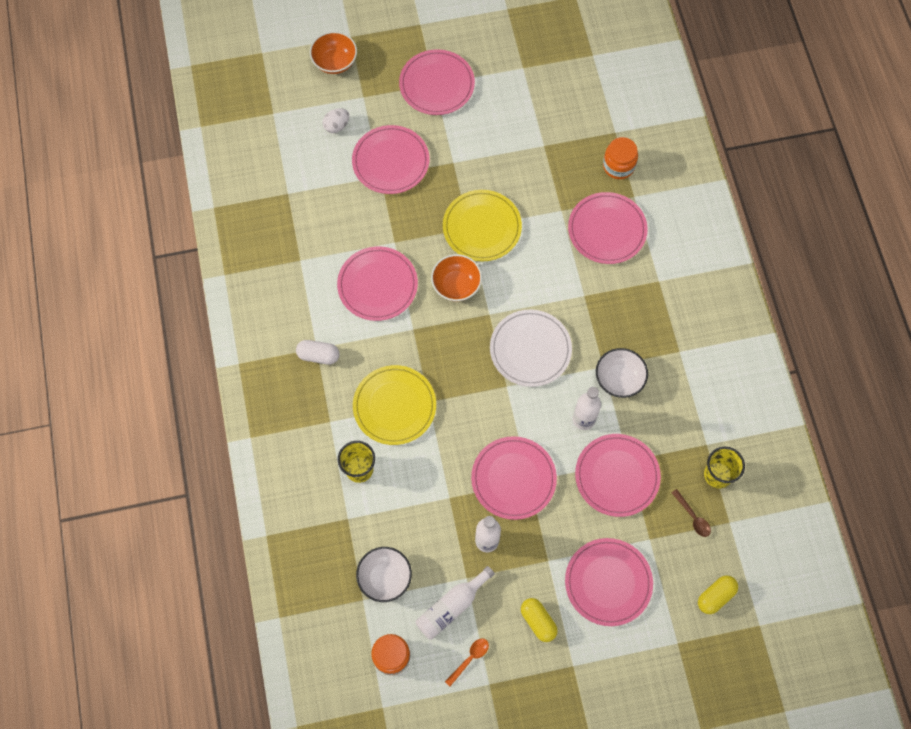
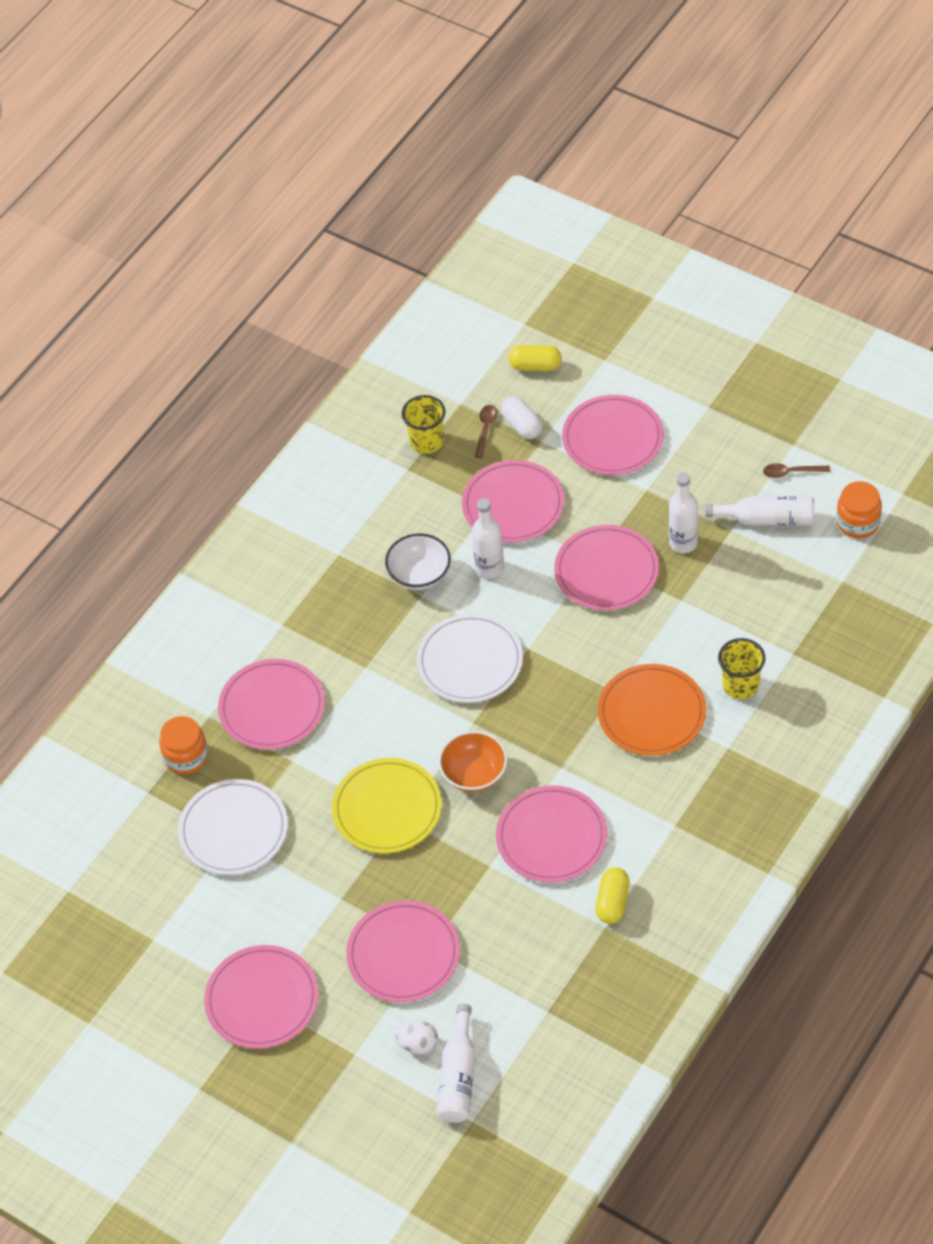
camera: 130 degrees left, 15 degrees down
(301, 127) = (458, 1076): none -> white bottle
(318, 355) = (679, 816): white capsule -> white capsule (522, 425)
(335, 62) = (341, 1125): orange bowl -> none
(385, 578) = (805, 583): white bowl -> none
(394, 406) = (651, 713): yellow plate -> orange plate
(469, 659) = (791, 472): orange spoon -> brown spoon
(538, 621) = (703, 455): yellow capsule -> yellow capsule (612, 902)
(548, 150) = (233, 830): none -> white plate

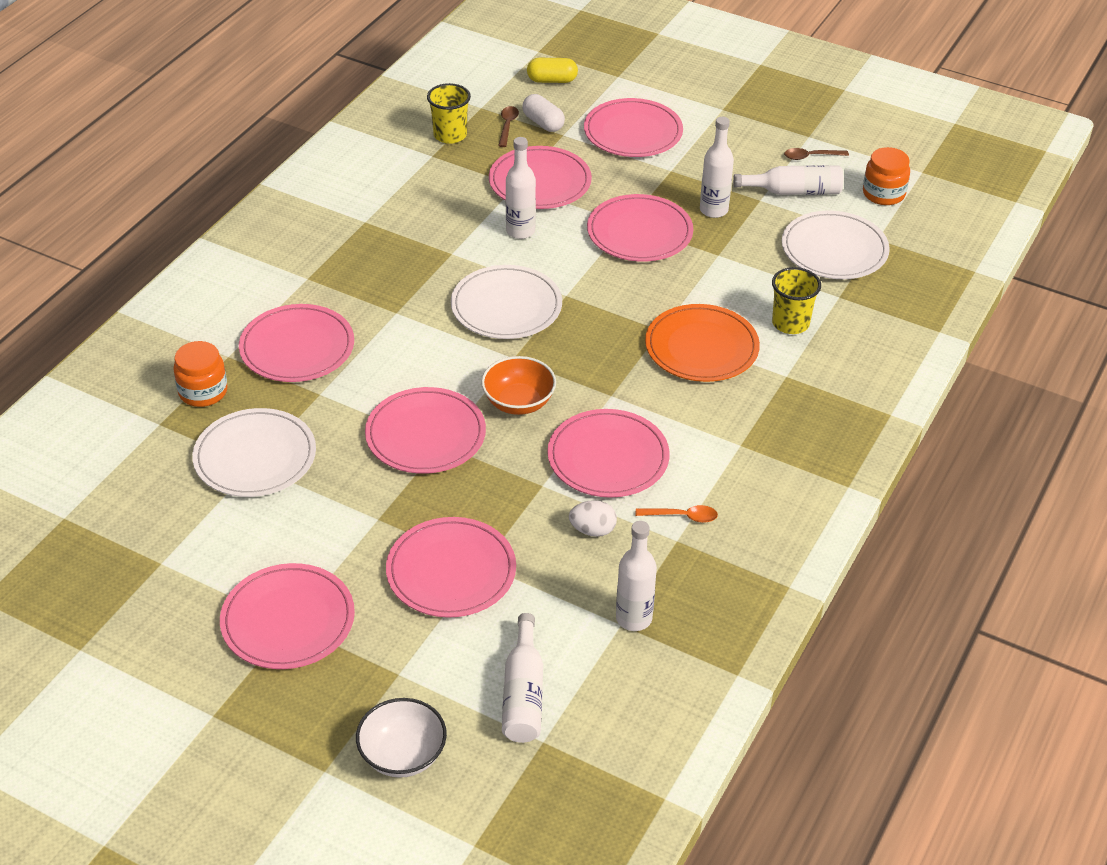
camera: 10 degrees left, 10 degrees down
(387, 808) = (425, 435): yellow plate -> pink plate
(418, 1044) = (473, 662): white egg -> white egg (592, 530)
(419, 575) = (449, 237): white bowl -> white bowl (402, 755)
(559, 1006) = (634, 618): none -> white bottle
(612, 902) = (682, 516): yellow capsule -> orange spoon
(797, 594) = (834, 249): none -> white plate

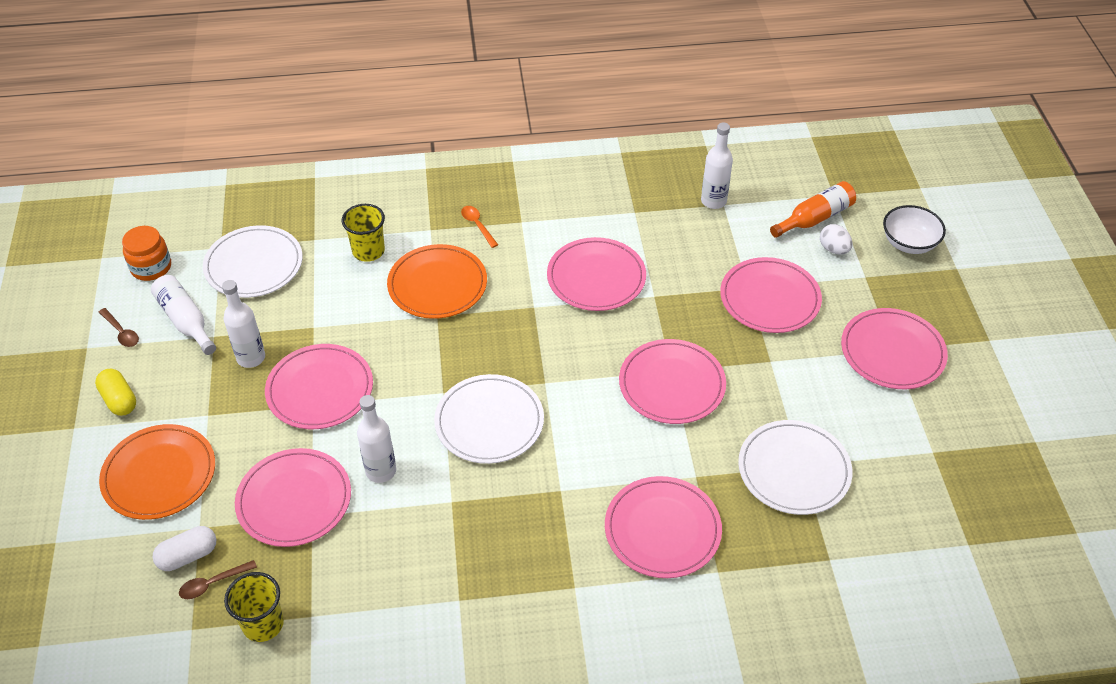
camera: 125 degrees left, 5 degrees up
(203, 392) = (770, 557): orange jar -> none
(518, 402) = (589, 352): orange bowl -> none
(523, 694) = (815, 218): white bottle -> orange bottle
(543, 123) = (188, 556): white capsule -> white capsule turned 45 degrees clockwise
(552, 80) = (97, 596): yellow capsule -> yellow capsule (119, 400)
(592, 530) = (666, 252): white egg -> white egg (833, 249)
(633, 132) = (159, 474): pink plate -> orange plate
(682, 516) = (612, 219): orange spoon -> orange spoon (477, 225)

